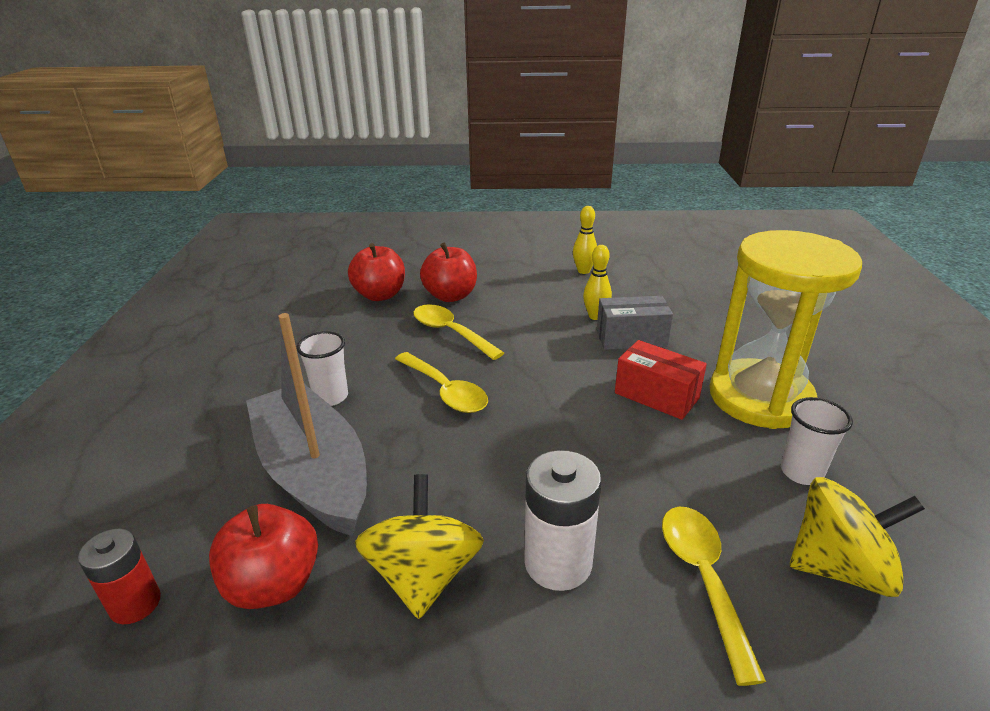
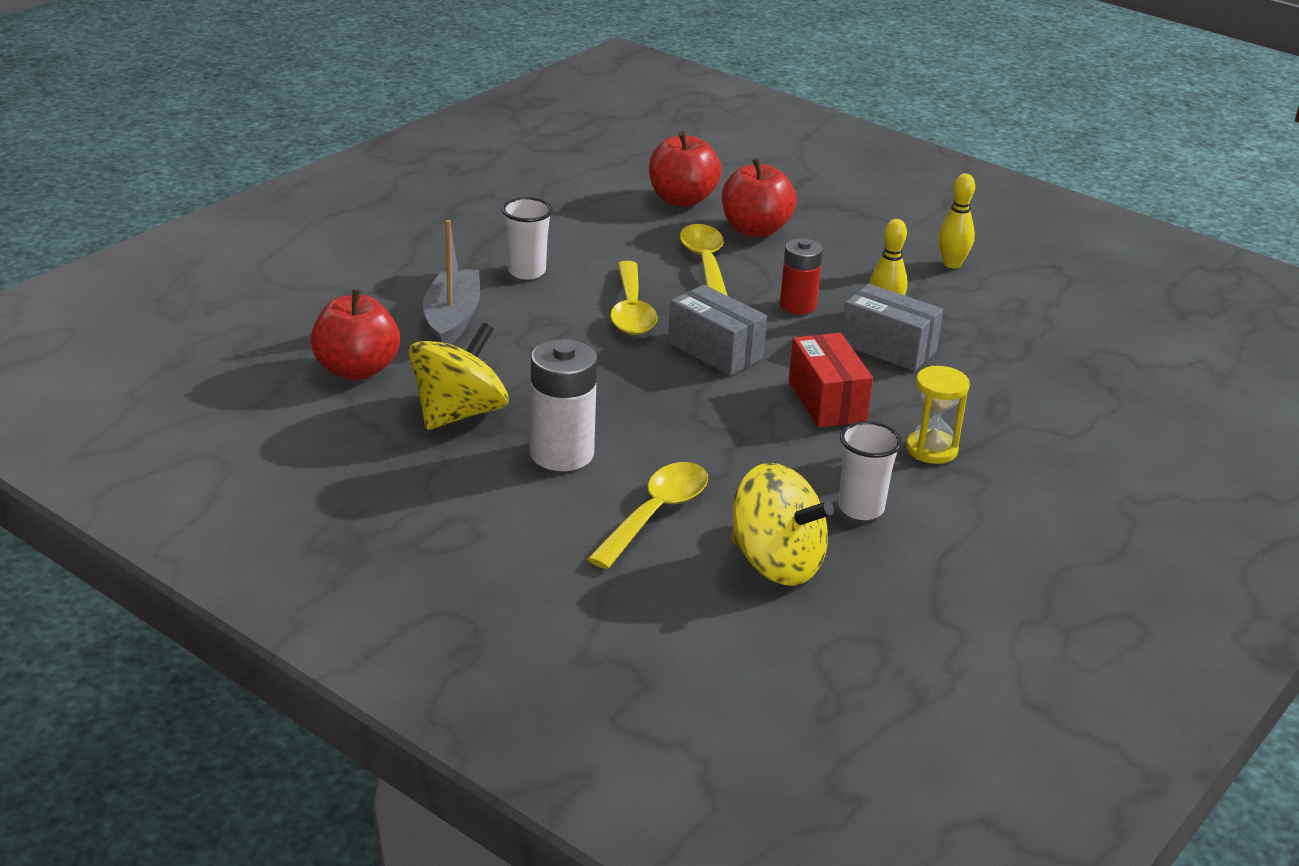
camera: 35 degrees right, 0 degrees up
(135, 604) = (265, 338): red battery -> red battery (798, 305)
(313, 472) = (452, 319): grey boat -> grey boat, size x0.61
(540, 394) = (715, 351): none -> grey box
(760, 398) = (931, 449): yellow hourglass -> yellow hourglass, size x0.42

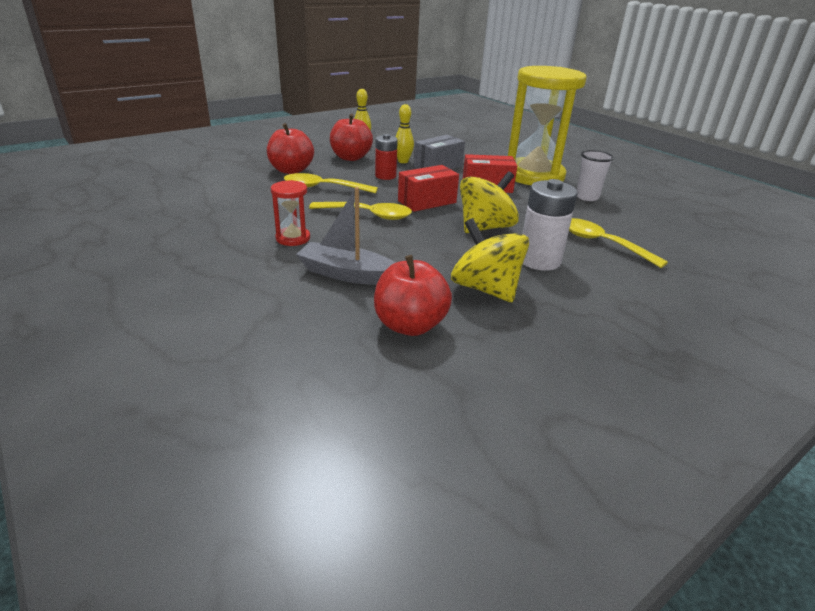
camera: 75 degrees left, 0 degrees up
(526, 271) = (293, 238): white cup -> red hourglass
(682, 199) = (234, 180): red apple -> red apple (350, 157)
(715, 351) = (427, 201): grey box -> red box
(776, 563) = (641, 222): yellow spinning top -> yellow spinning top (485, 227)
(931, 449) = (533, 175): yellow hourglass -> yellow hourglass, size x2.39

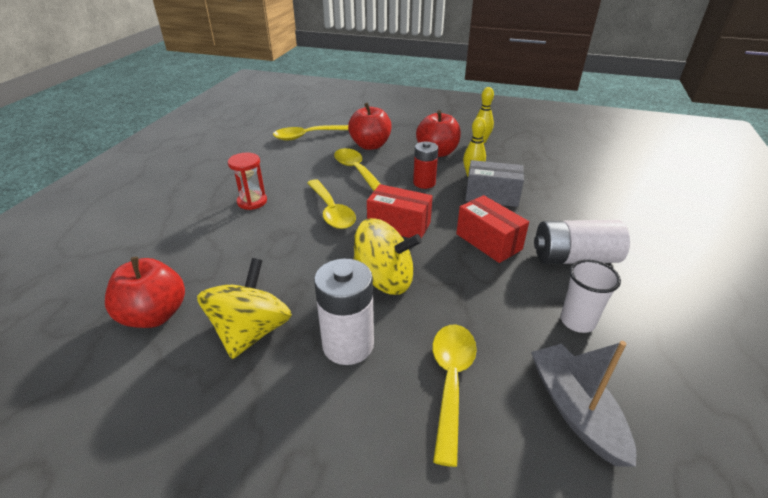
camera: 55 degrees right, 5 degrees up
(217, 183) = (307, 136): none -> yellow spoon
(347, 274) = (215, 249): grey boat -> grey boat (575, 410)
(533, 175) = (574, 258): yellow hourglass -> white battery

